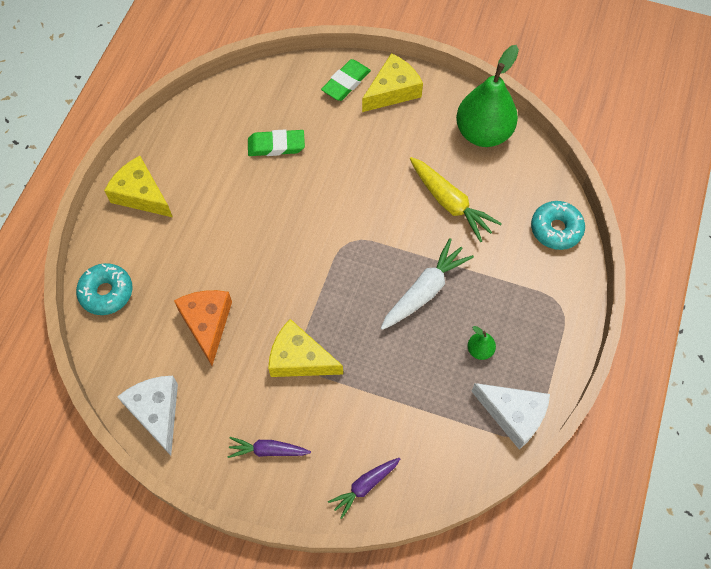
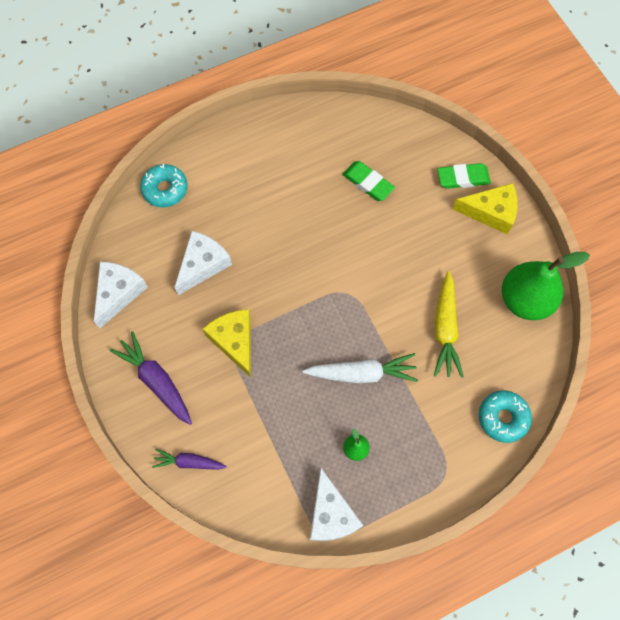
camera: 45 degrees right, 5 degrees up
(141, 194) = (248, 142): yellow cheese -> none
(207, 323) = (203, 265): orange cheese -> white cheese
(268, 450) = (156, 381): purple carrot -> purple carrot, size x1.60

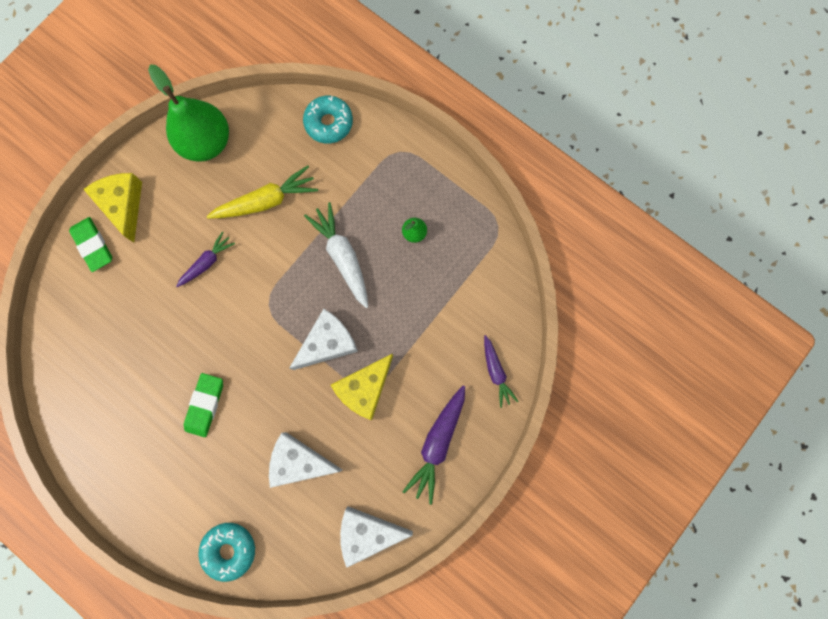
camera: 115 degrees left, 10 degrees up
(331, 514) = (479, 229): white cheese -> white cheese (327, 343)
(368, 183) = (136, 337): green eraser -> green eraser (205, 405)
(408, 259) = (207, 262): none -> purple carrot

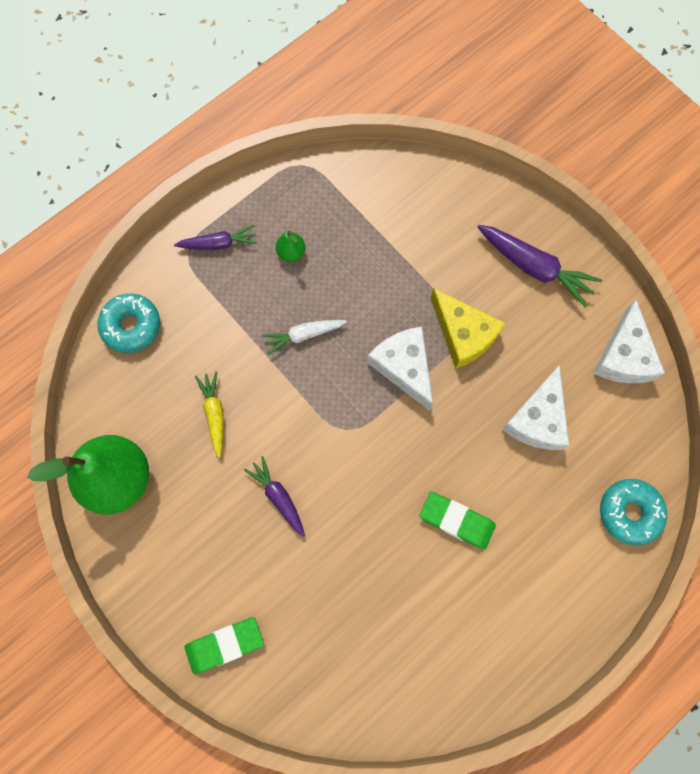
camera: 80 degrees left, 5 degrees down
(123, 205) = (178, 598): yellow cheese -> none
(266, 201) = (214, 414): yellow carrot -> yellow carrot, size x0.62
(342, 257) = (303, 335): white carrot -> white carrot, size x0.62
(496, 372) = (465, 196): purple carrot -> purple carrot (219, 244)

